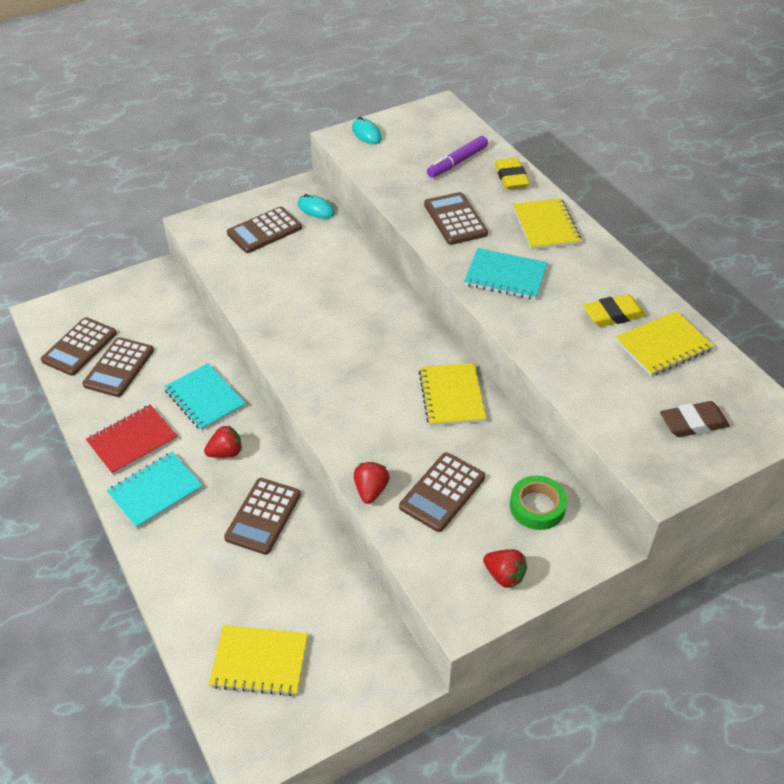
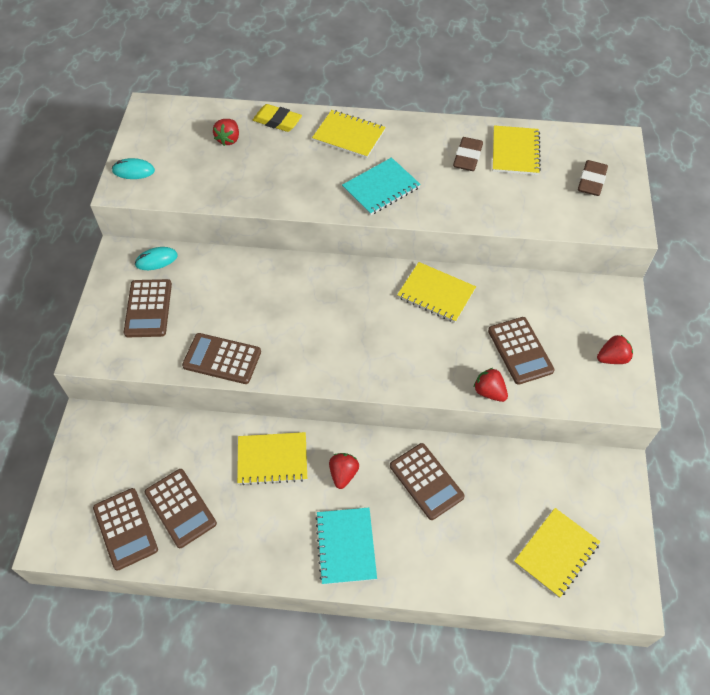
camera: 55 degrees left, 10 degrees up
(132, 441) = (277, 538): red notebook -> none
(205, 398) = (272, 459): turquoise notebook -> yellow notebook
(455, 219) = (293, 179): brown calculator -> brown calculator (222, 359)
(457, 162) = (228, 139): purple marker -> red strawberry
(537, 506) = (568, 306): green tape -> none
(613, 315) = (467, 157): yellow eraser -> brown eraser

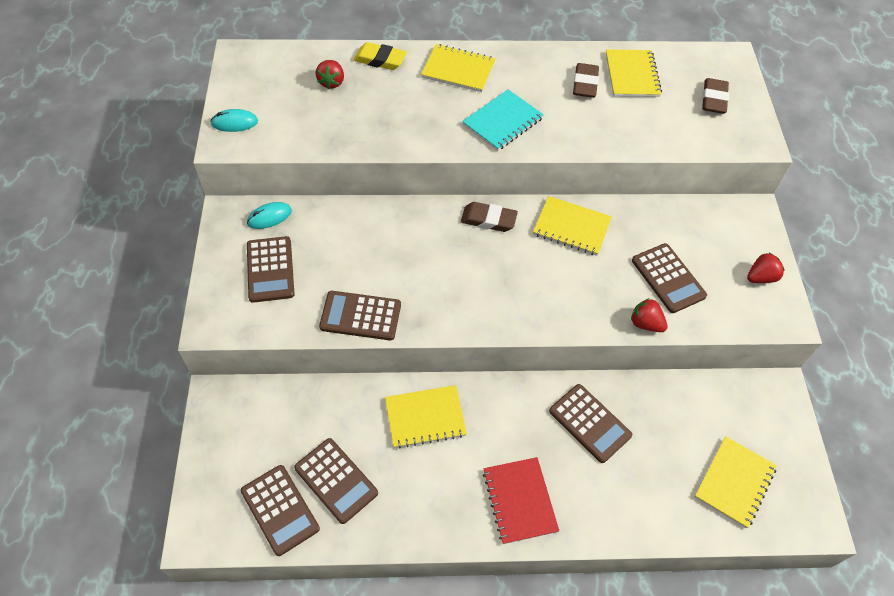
camera: 10 degrees left, 0 degrees up
(343, 474) = (502, 425): red strawberry -> none
(346, 546) = (519, 501): turquoise notebook -> red notebook
(358, 280) = (488, 220): none -> brown eraser

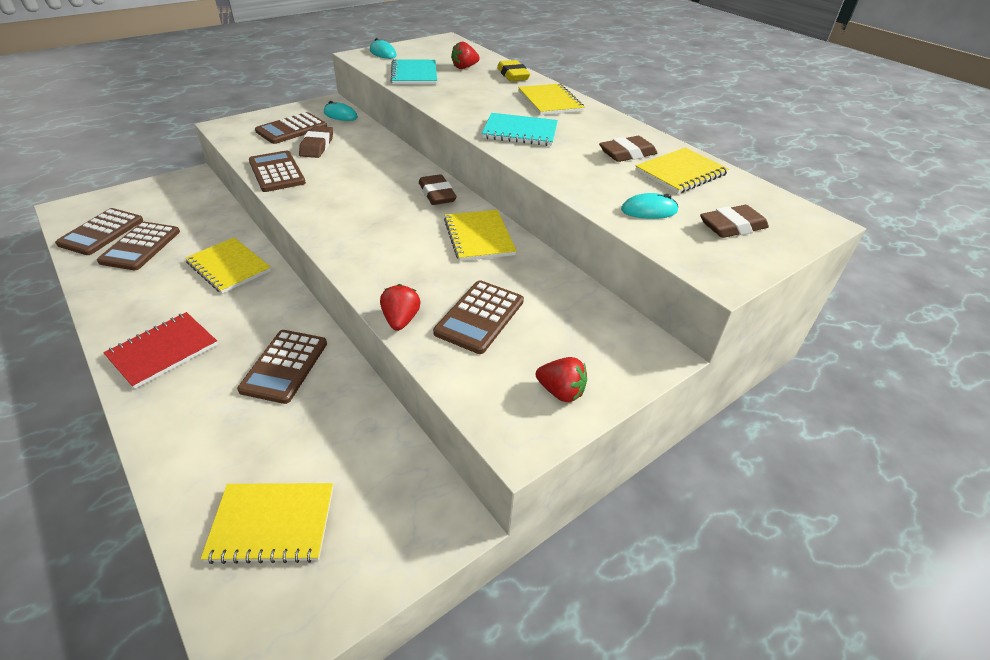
camera: 55 degrees right, 15 degrees down
(317, 126) = (414, 74): none -> turquoise notebook
(328, 264) = (317, 146): none -> brown eraser
(670, 125) = (649, 210): none -> turquoise mouse

